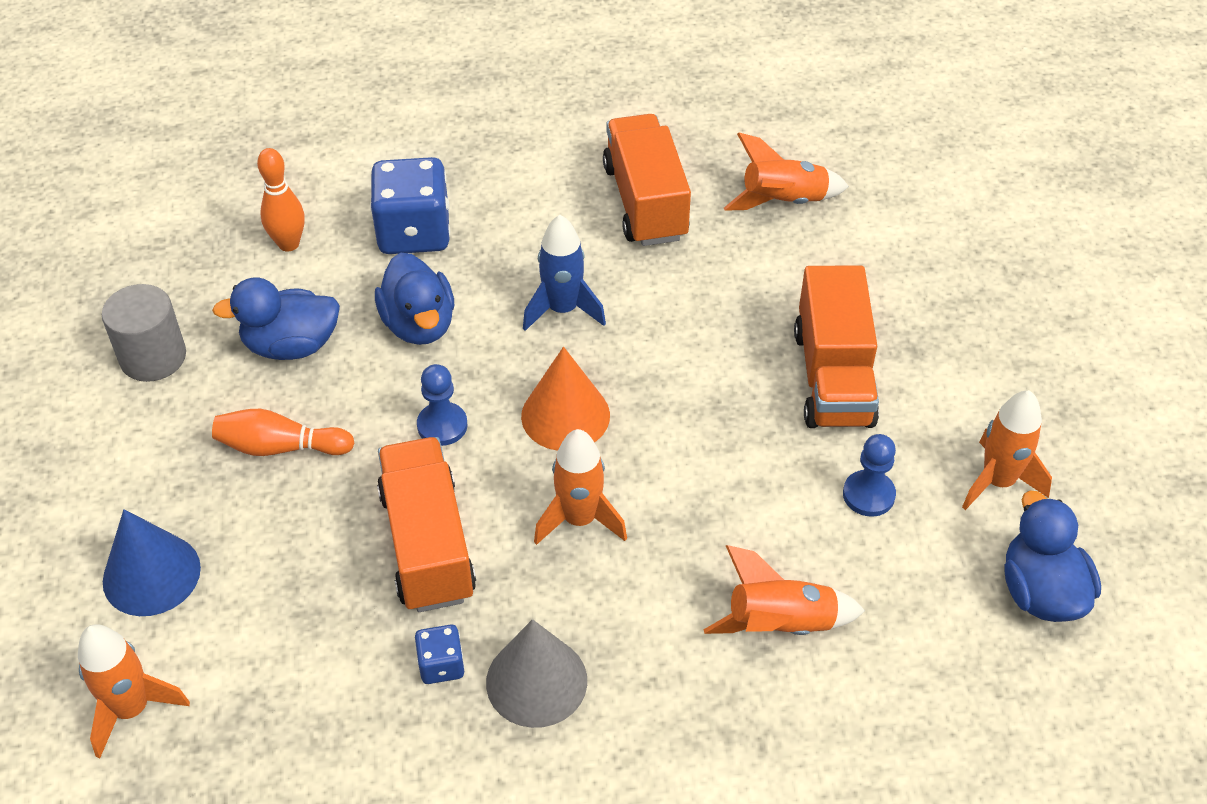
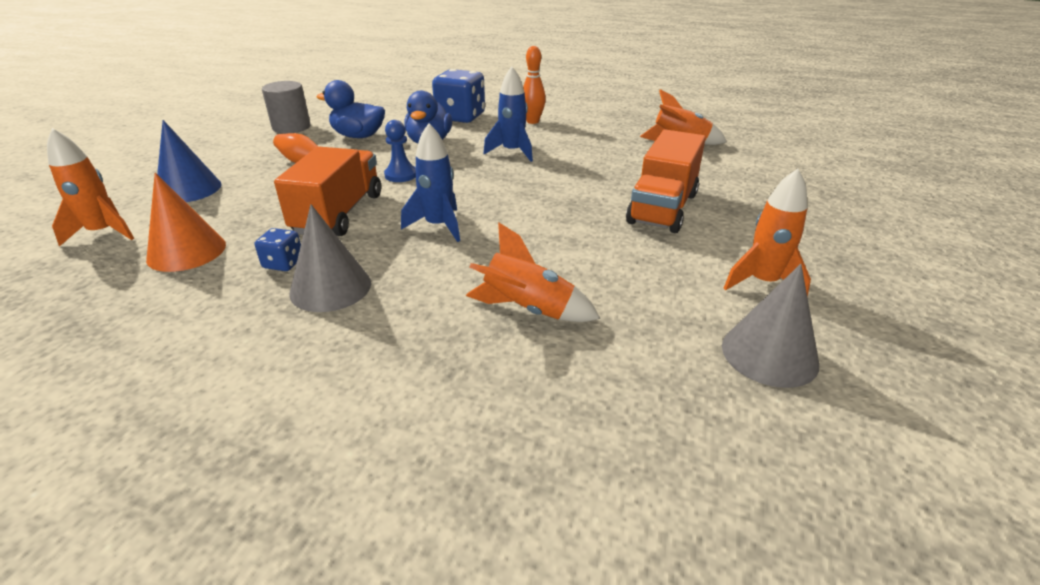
camera: 25 degrees right, 15 degrees down
(289, 244) = (396, 110): orange bowling pin -> orange bowling pin (532, 121)
(565, 415) = (474, 186): orange cone -> orange cone (186, 251)
(579, 519) = (438, 226): orange rocket -> blue rocket
(645, 202) = (595, 129): orange truck -> none
(868, 495) = (650, 264): blue pawn -> none
(1041, 592) = (769, 354): blue duck -> grey cone

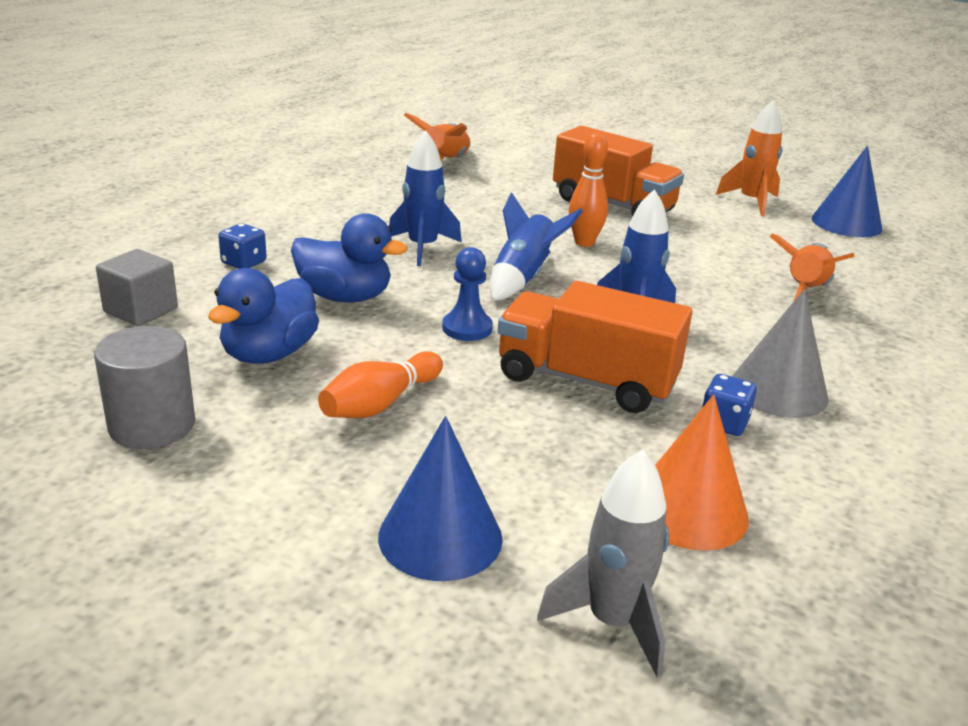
camera: 80 degrees left, 5 degrees down
(103, 232) = (612, 622): orange rocket -> grey rocket
(396, 108) = (141, 310): none -> grey cube
(460, 117) = (244, 263): blue dice -> blue dice, size x0.48
(483, 184) = (523, 278): none -> blue rocket
(532, 121) = (311, 219): orange bowling pin -> orange bowling pin (584, 242)
(769, 354) = (846, 223): grey cone -> blue cone

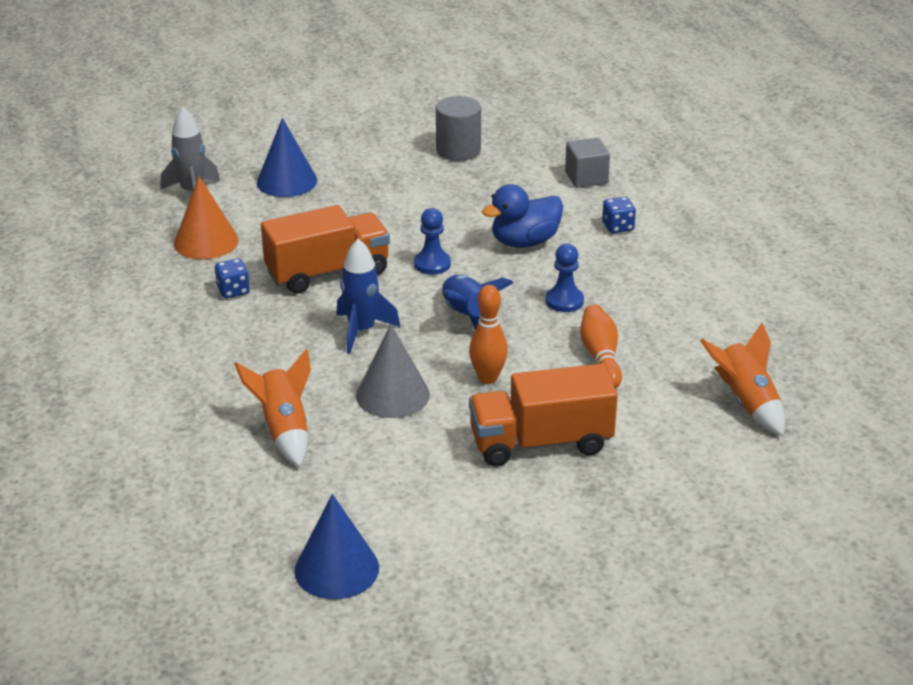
camera: 135 degrees right, 5 degrees up
(269, 354) = (486, 196): blue duck -> none
(380, 403) = (396, 207): orange bowling pin -> orange bowling pin (600, 357)
(422, 248) = (564, 301): blue rocket -> blue pawn
(751, 202) = (450, 542): orange rocket -> none
(778, 390) = (225, 328): grey cone -> grey cone (392, 395)

